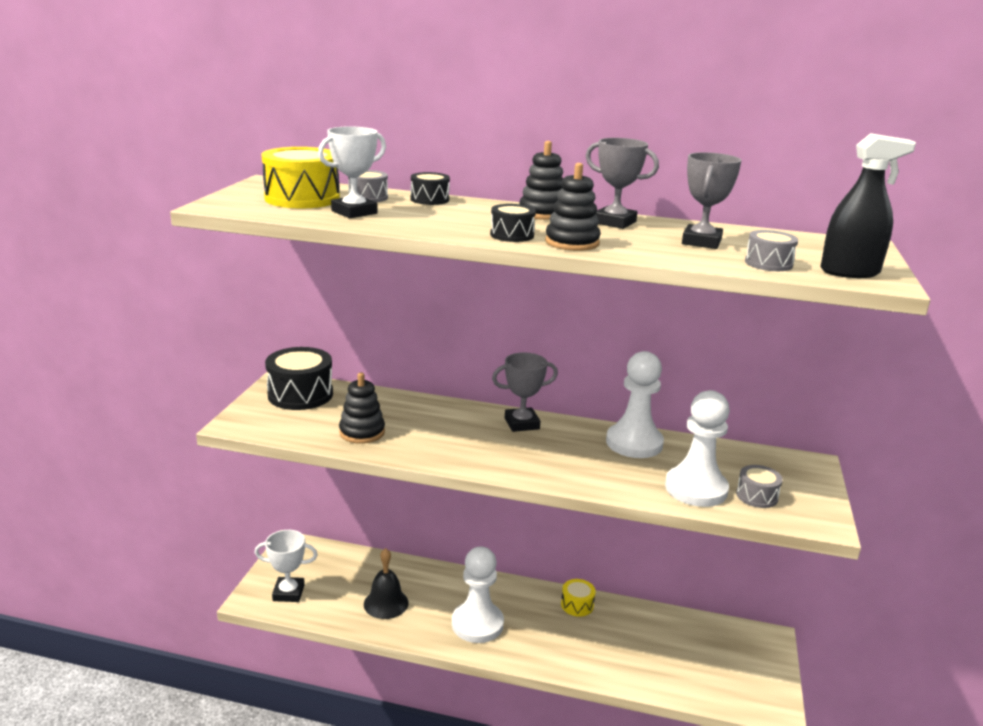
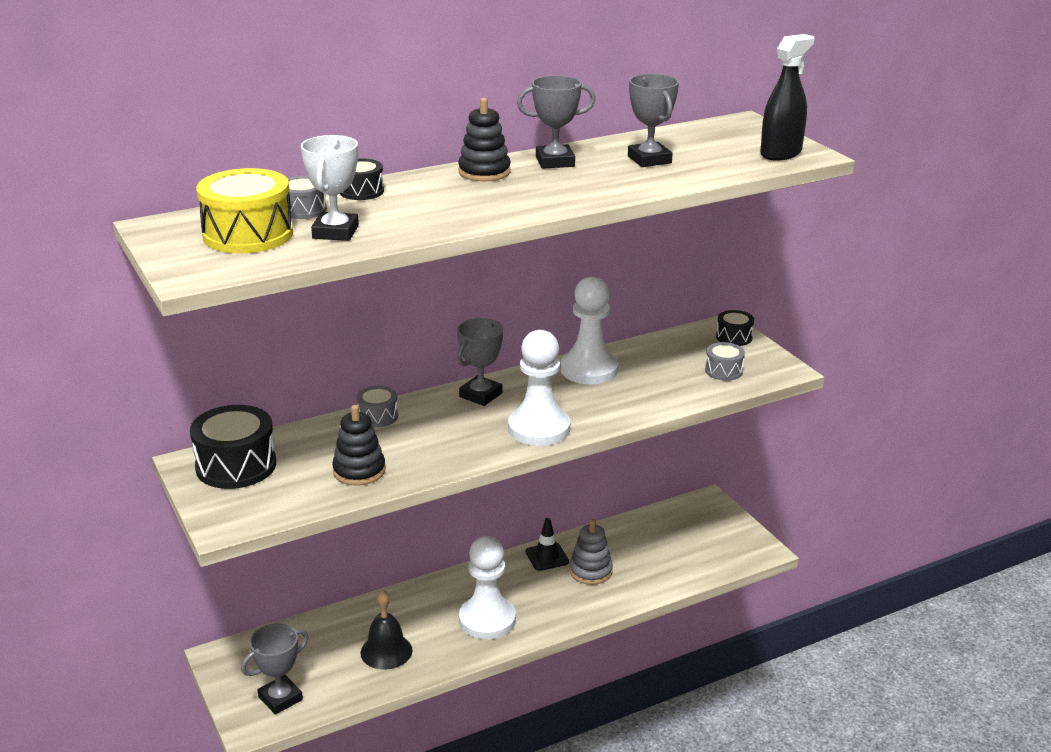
camera: 40 degrees left, 5 degrees up
(288, 593) = (280, 698): white trophy -> grey trophy
(512, 235) = (514, 206): black drum -> black drum (734, 337)
(572, 242) = (570, 196): black stacking toy -> none
(577, 605) = (547, 557): yellow drum -> black traffic cone
(598, 635) = (590, 571): none -> grey stacking toy
(696, 489) = (679, 385): white pawn -> white pawn (539, 428)
(768, 263) = (725, 165): grey drum -> grey drum (378, 416)

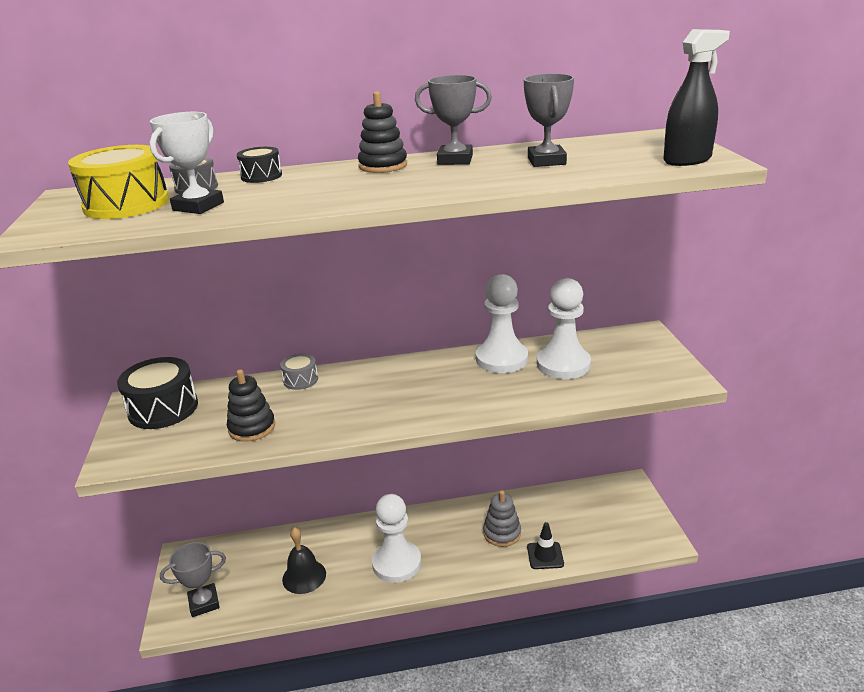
camera: 20 degrees right, 0 degrees up
(480, 395) = (395, 371): grey trophy -> none
(539, 428) = (426, 409): white pawn -> white pawn (563, 364)
(547, 557) = (470, 513): black traffic cone -> black traffic cone (545, 555)
(723, 371) = (626, 374): grey drum -> none
(734, 337) = (650, 343): black drum -> none

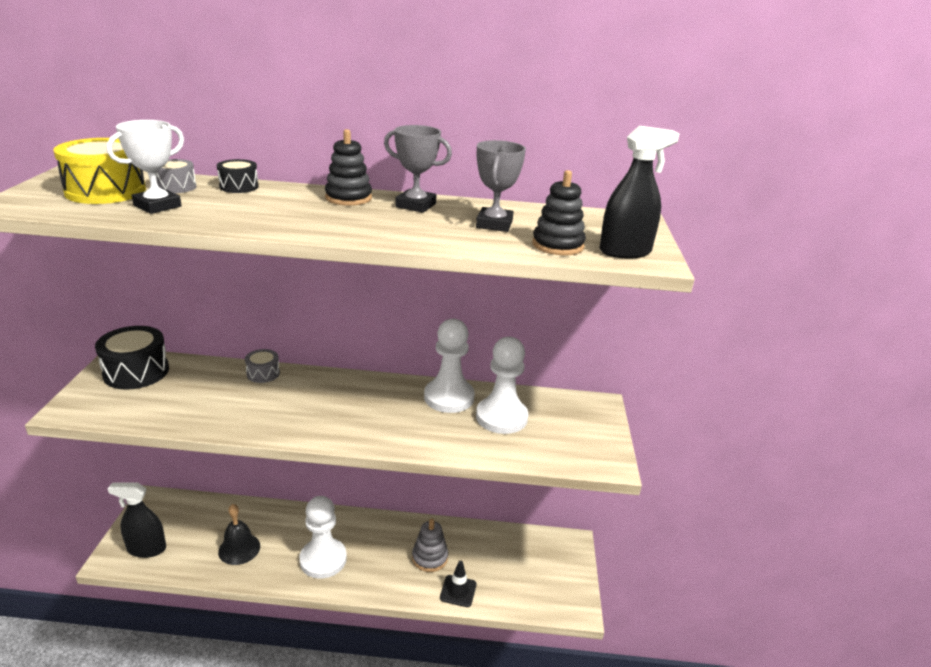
camera: 10 degrees right, 0 degrees up
(204, 603) = (146, 549): grey trophy -> black spray bottle
(252, 427) = (195, 408): black stacking toy -> black stacking toy (557, 245)

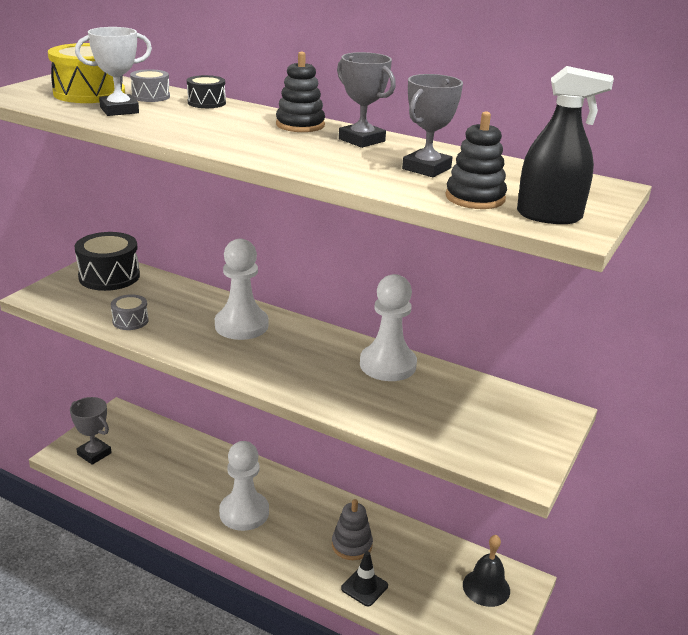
camera: 25 degrees right, 0 degrees up
(146, 549) = (94, 454): black spray bottle -> grey trophy
(239, 549) = (172, 478): black bell -> black bell (486, 587)
(263, 373) = (217, 301): grey drum -> grey drum (130, 321)
(501, 417) = (432, 397): white pawn -> white pawn (241, 325)

